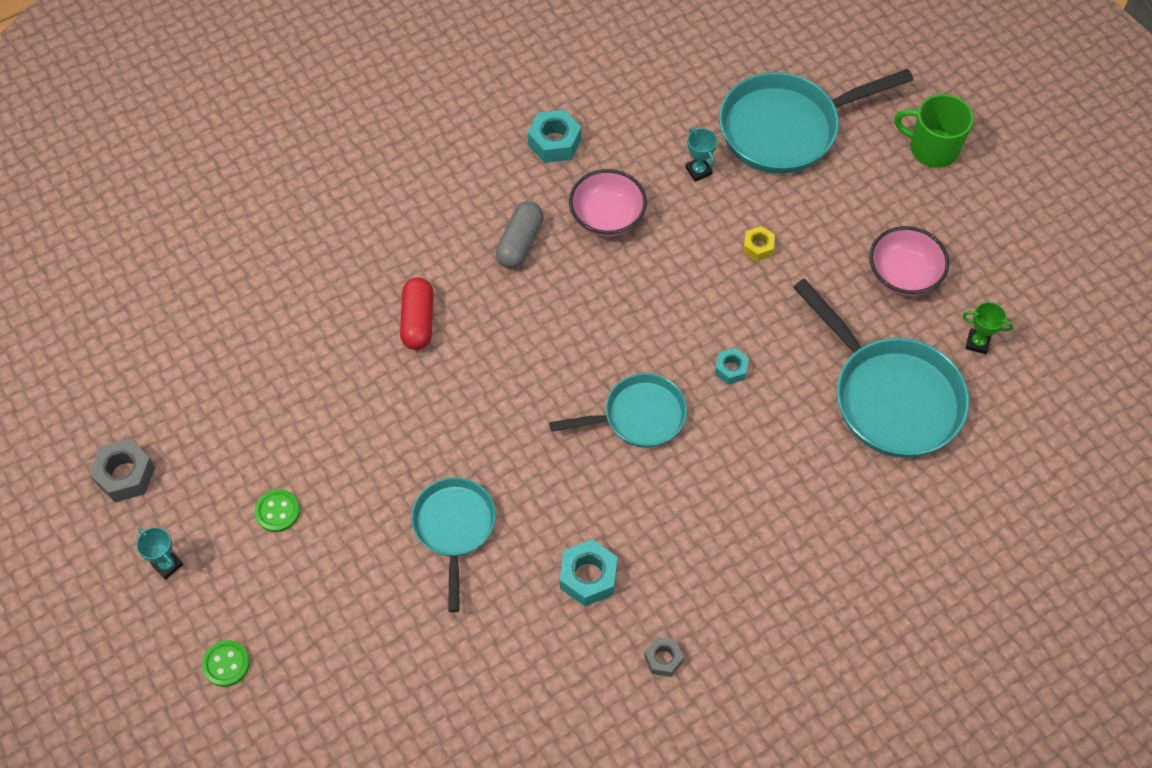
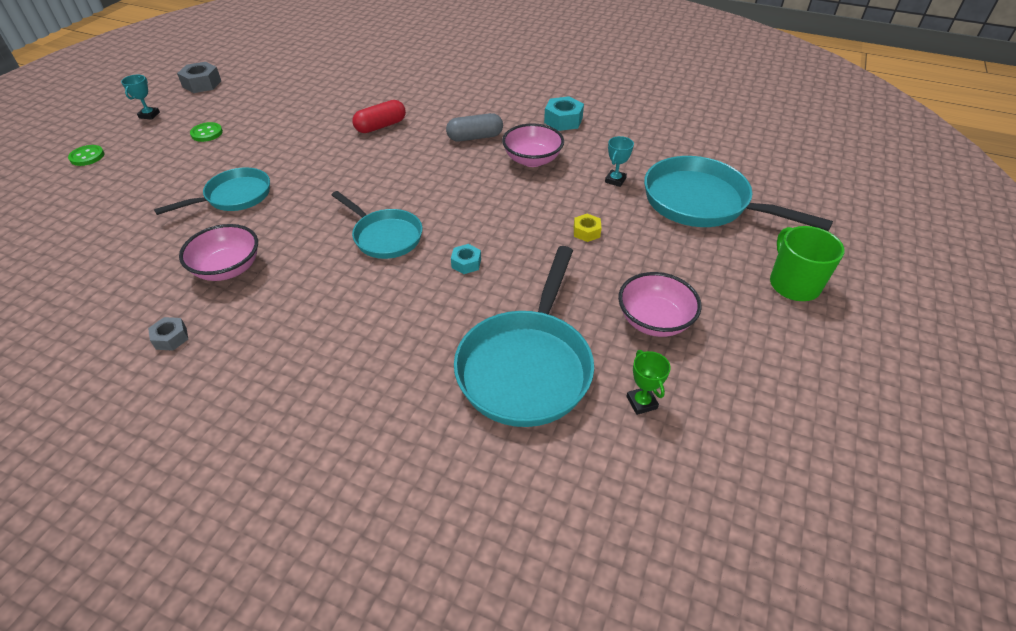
camera: 55 degrees right, 15 degrees down
(588, 577) = (228, 269): turquoise nut -> pink bowl

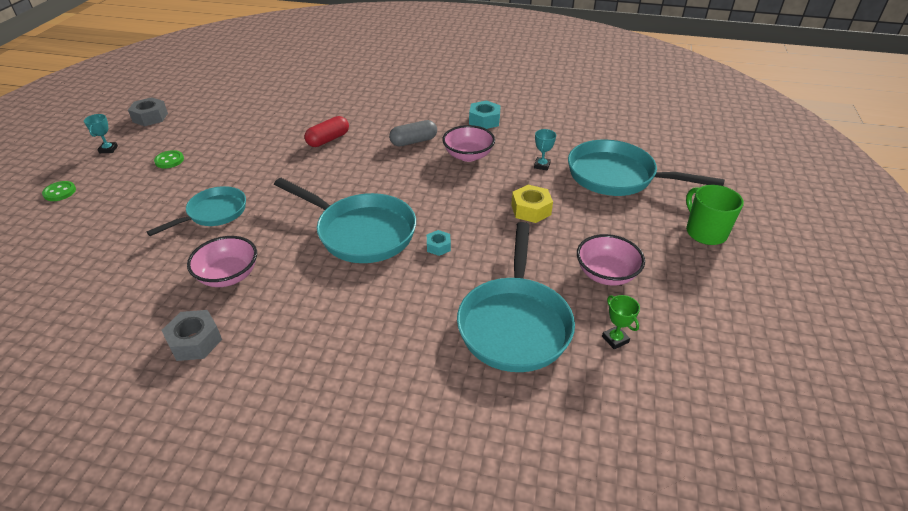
camera: 10 degrees left, 5 degrees down
(171, 338) = (195, 341): grey nut -> grey nut, size x1.65
(385, 236) = (361, 232): turquoise pan -> turquoise pan, size x1.62
(586, 232) = (531, 210): yellow nut -> yellow nut, size x1.65

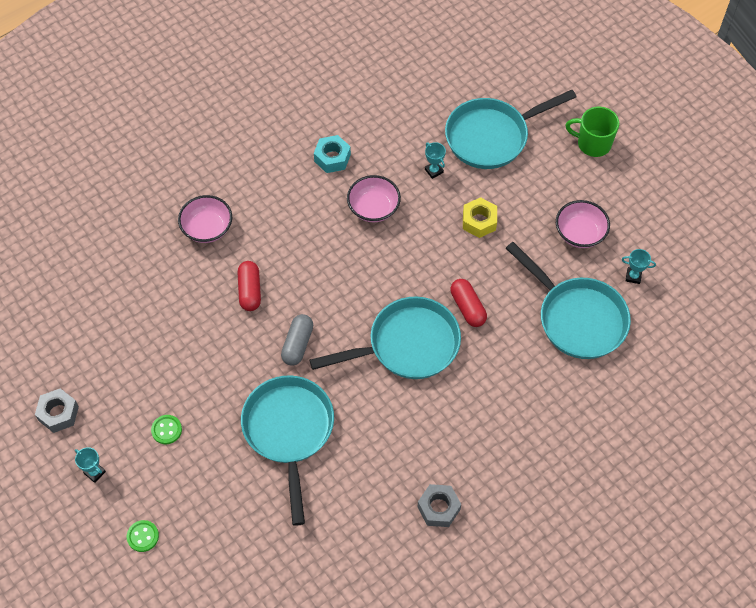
camera: 50 degrees left, 20 degrees up
(214, 213) = (289, 431): turquoise pan -> turquoise pan, size x1.62
(228, 276) = (383, 457): pink bowl -> pink bowl (207, 228)
(413, 141) = (315, 231): grey capsule -> grey capsule (297, 344)
(438, 246) = (467, 307): turquoise nut -> red capsule
(615, 339) = (633, 276): green trophy -> turquoise trophy

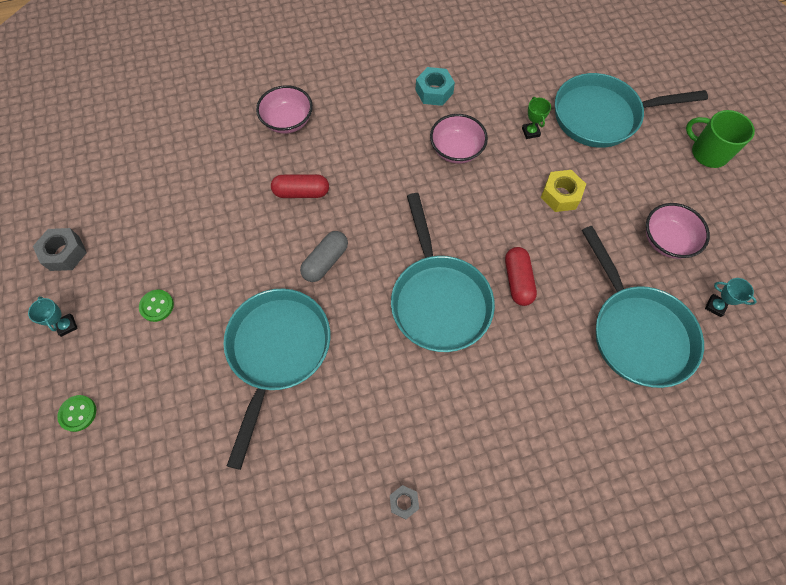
camera: 20 degrees right, 5 degrees up
(250, 291) = (301, 192): red capsule -> red capsule turned 75 degrees clockwise
(407, 345) = (438, 300): turquoise pan -> turquoise pan turned 75 degrees clockwise
(434, 171) = (530, 132): turquoise trophy -> green trophy
(438, 508) = (404, 502): grey nut -> grey nut, size x0.61

